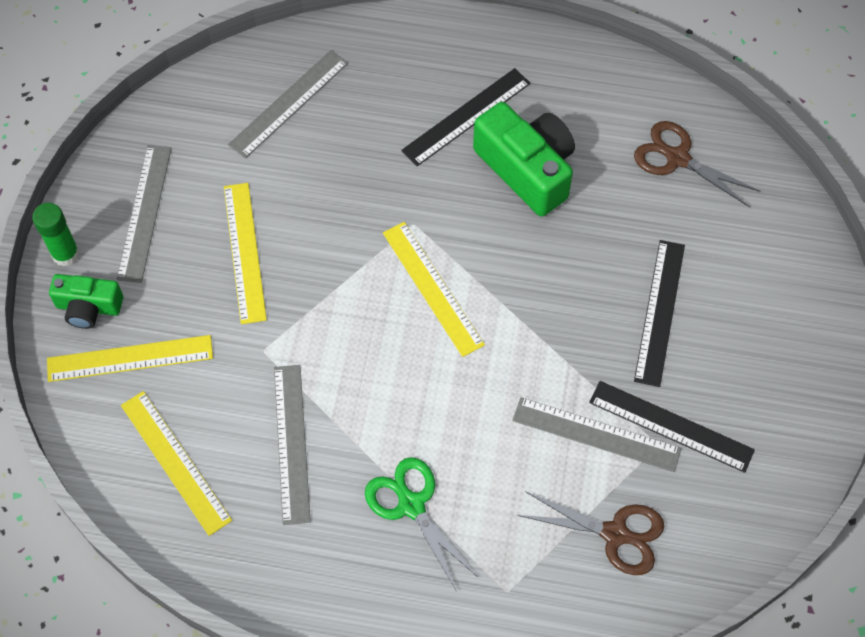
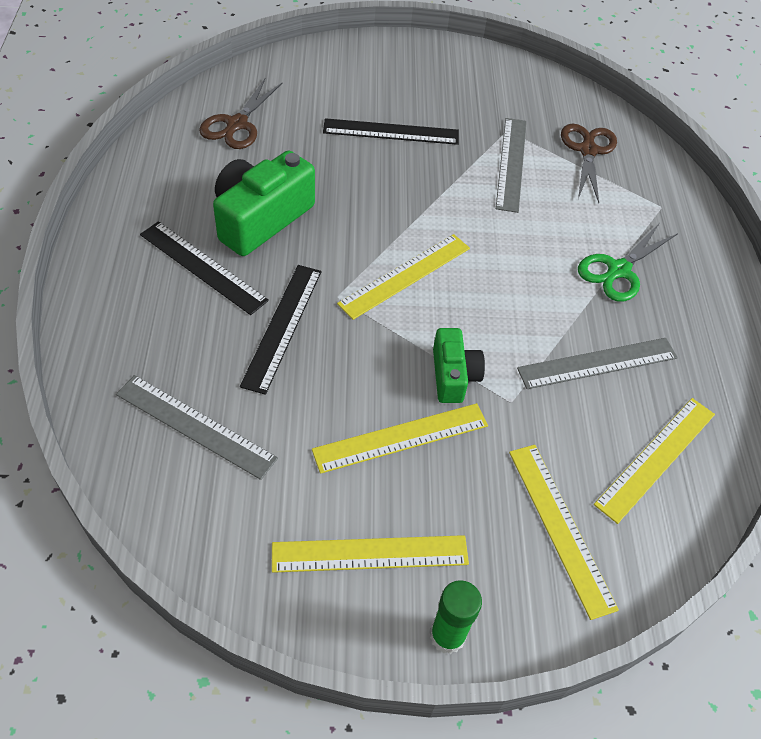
camera: 105 degrees left, 10 degrees down
(88, 307) = (512, 588): green camera -> green camera (453, 375)
(145, 212) = (370, 553): grey ruler -> yellow ruler
(671, 426) = (489, 124): black ruler -> black ruler (282, 326)

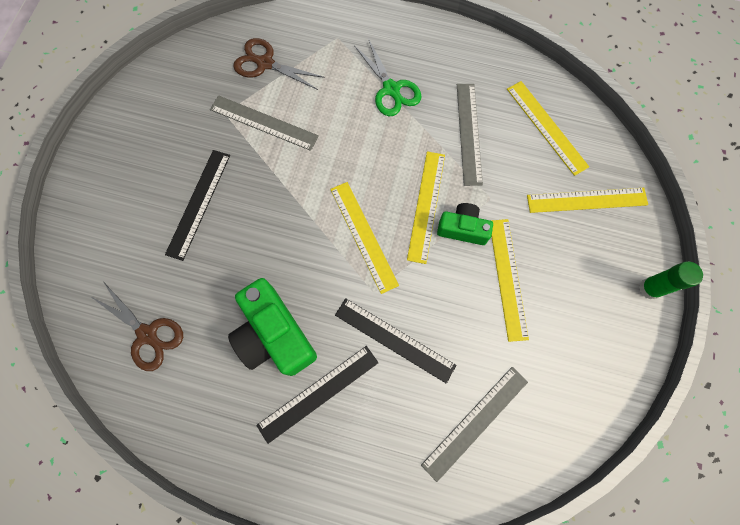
camera: 70 degrees left, 20 degrees up
(370, 553) = (591, 321): yellow ruler -> yellow ruler (426, 206)

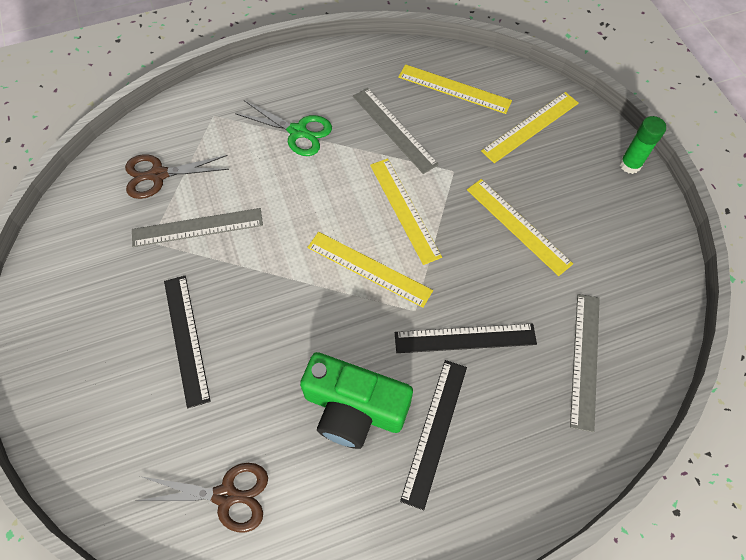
camera: 35 degrees left, 10 degrees down
(462, 229) = (450, 209): green camera -> none

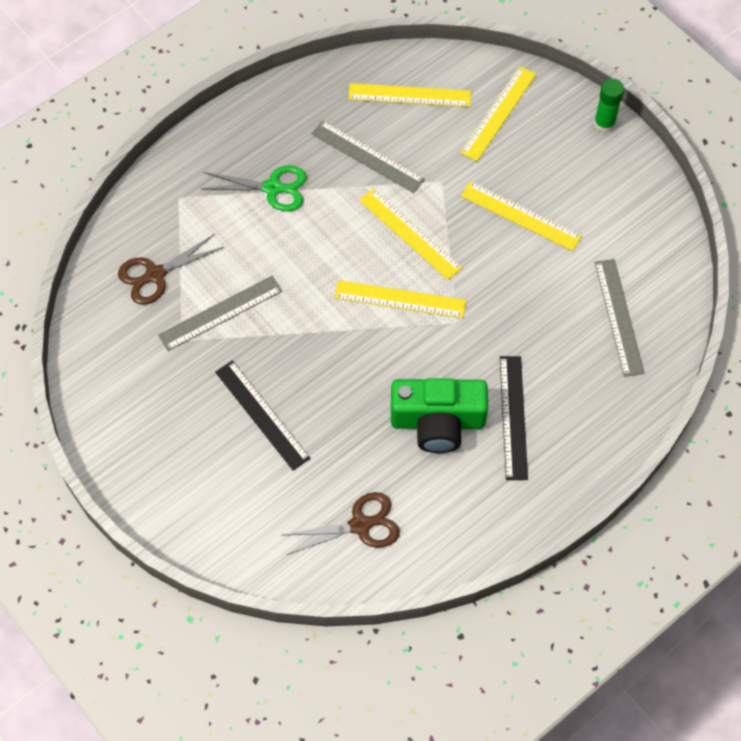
camera: 20 degrees left, 0 degrees up
(465, 338) = (510, 333): black ruler -> none

